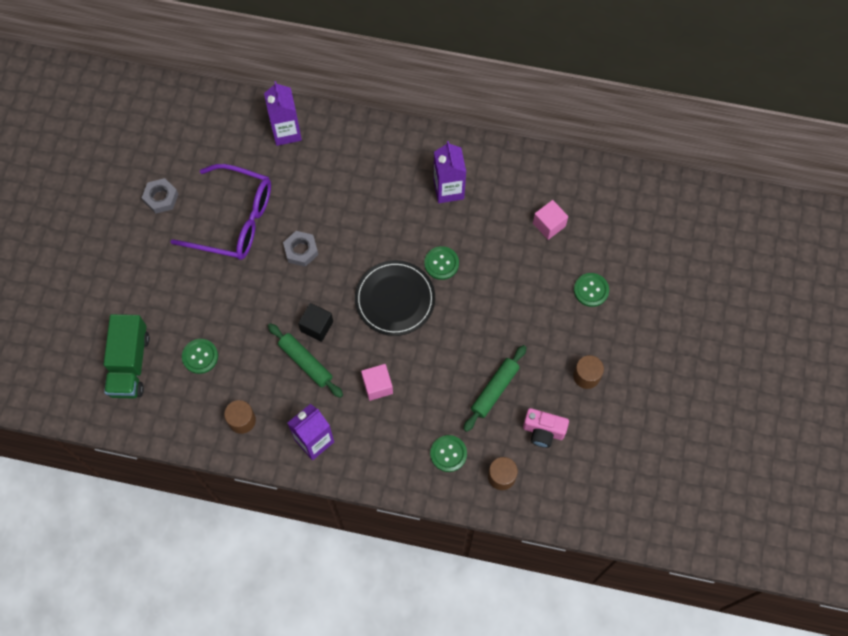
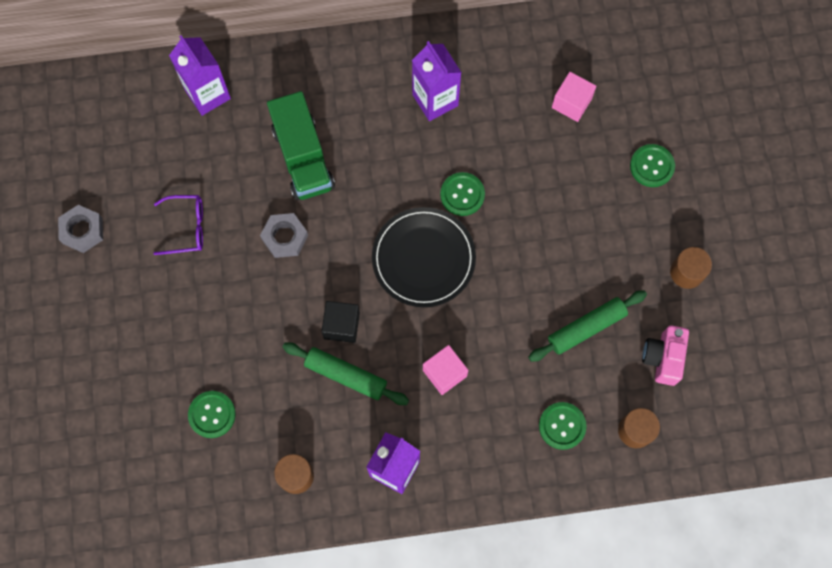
camera: 20 degrees left, 5 degrees up
(130, 364) = (127, 455): green truck -> green truck (303, 157)
(234, 220) = (186, 227): purple glasses -> purple glasses, size x0.48
(494, 390) = (586, 328): green rolling pin -> green rolling pin turned 45 degrees clockwise
(543, 431) = (662, 358): pink camera -> pink camera turned 105 degrees clockwise

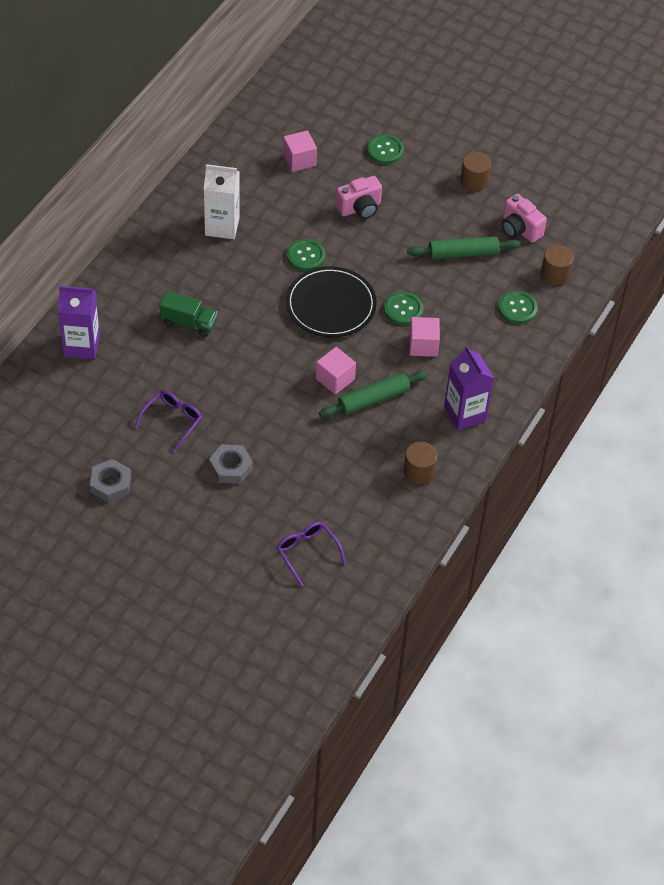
camera: 55 degrees left, 20 degrees down
(133, 445) = (307, 553): none -> purple glasses
(212, 414) = (329, 492): green button -> green button (403, 309)
(285, 237) = (238, 370): grey nut -> grey nut (231, 467)
(303, 157) = (188, 323): green truck -> green truck, size x0.62
(341, 325) = (335, 379): black cube -> pink cube
(435, 100) = (222, 226): purple carton -> white carton
(560, 197) = (360, 208): none -> pink camera
(586, 328) = (463, 253): green rolling pin -> green rolling pin turned 75 degrees clockwise

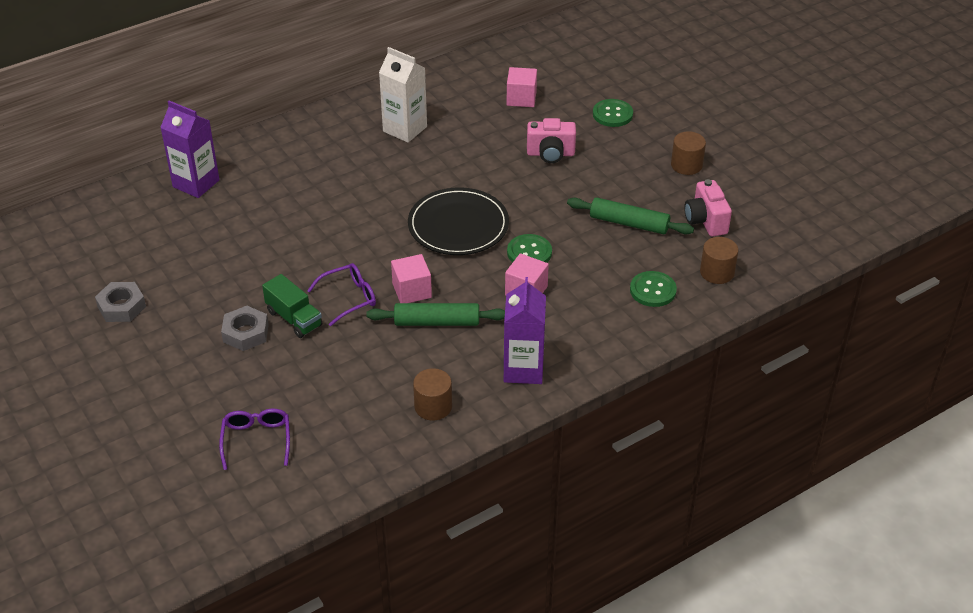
camera: 30 degrees right, 10 degrees down
(172, 421) = (225, 273): purple glasses -> purple glasses (349, 298)
(188, 323) = (309, 196): green truck -> green truck (294, 318)
(306, 256) = (466, 177): green button -> none

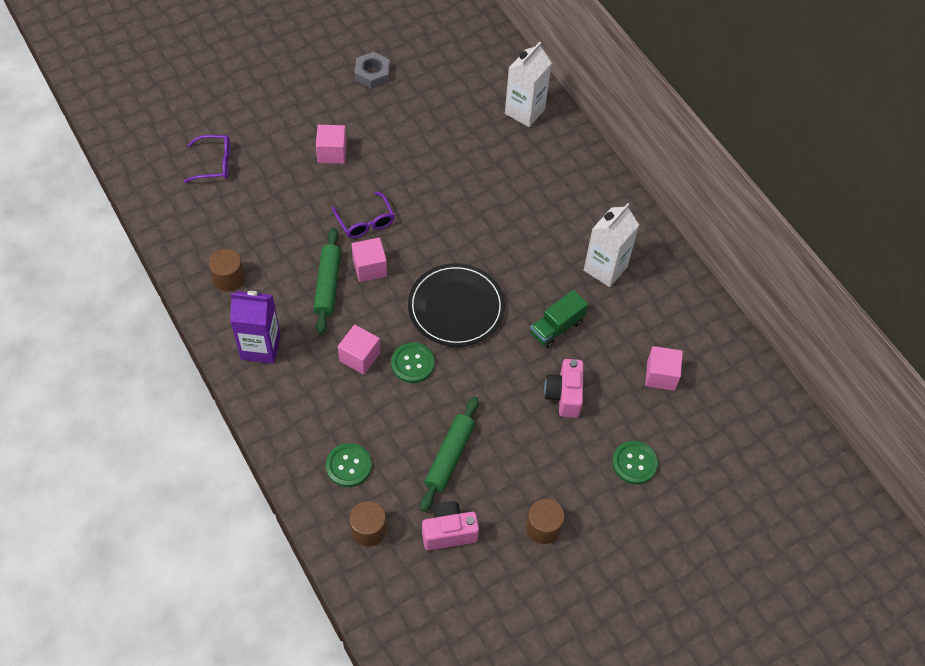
camera: 90 degrees right, 15 degrees up
(196, 183) = (524, 111): purple carton -> white carton
(245, 333) = (332, 153): grey nut -> pink cube
(294, 318) = (345, 184): green truck -> green truck (557, 327)

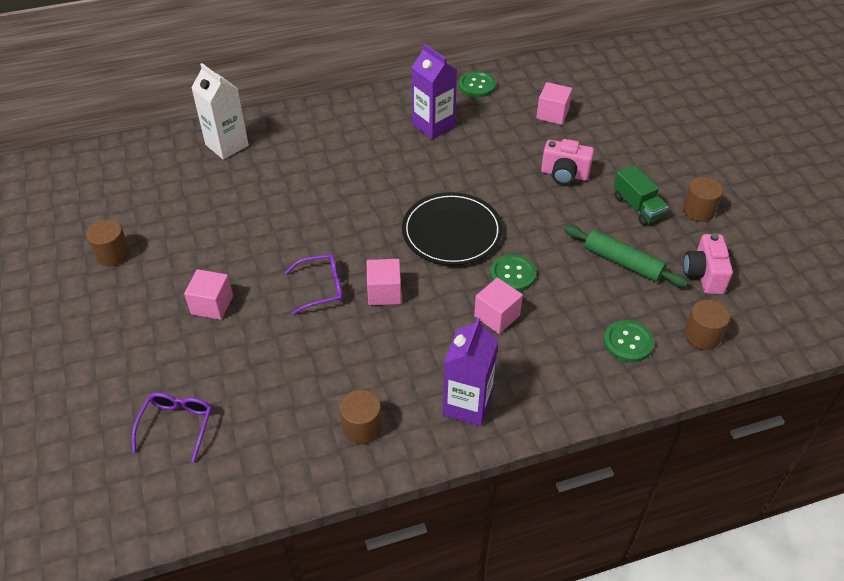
camera: 75 degrees left, 10 degrees down
(328, 285) = (397, 331): green rolling pin -> none
(372, 74) = (112, 254): grey nut -> brown cylinder
(557, 327) = (490, 167): green truck -> green truck (637, 207)
(605, 268) = (433, 126): white carton -> purple carton
(634, 463) = (637, 145): green button -> green button (477, 85)

